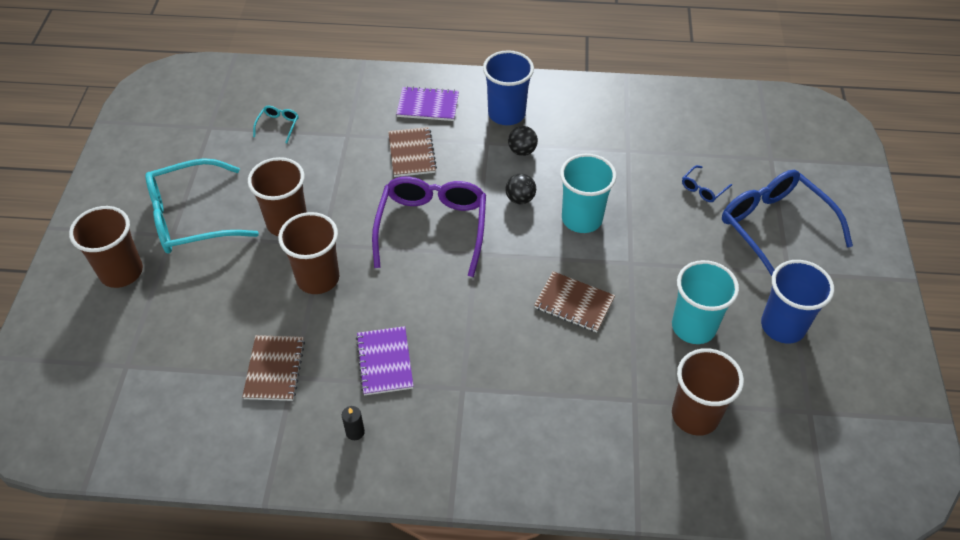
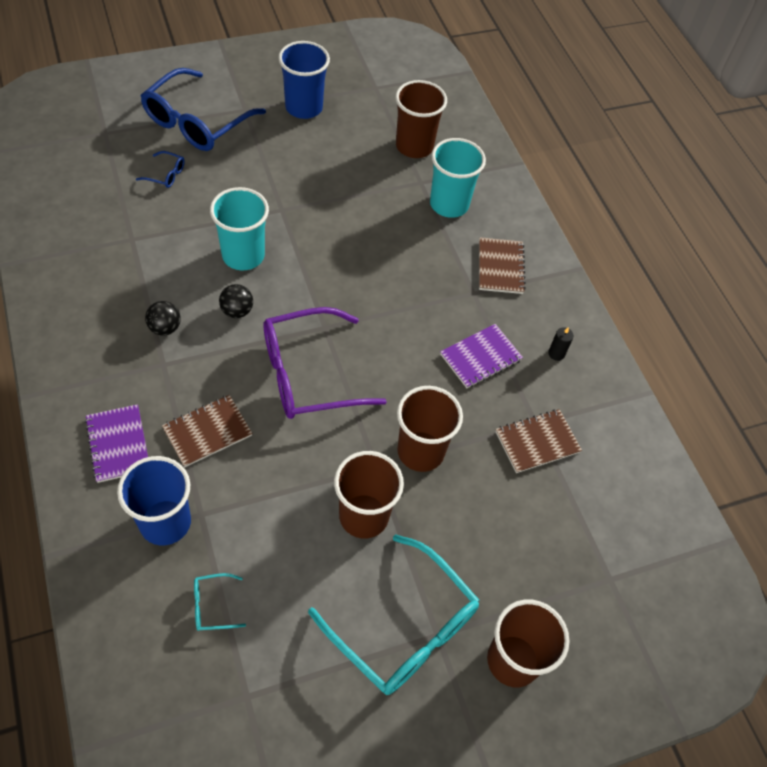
camera: 120 degrees left, 5 degrees up
(506, 114) = (107, 359): blue cup -> blue cup (165, 522)
(574, 303) = (347, 239): brown notebook -> brown notebook (500, 267)
(693, 327) = (332, 158): turquoise cup -> turquoise cup (449, 204)

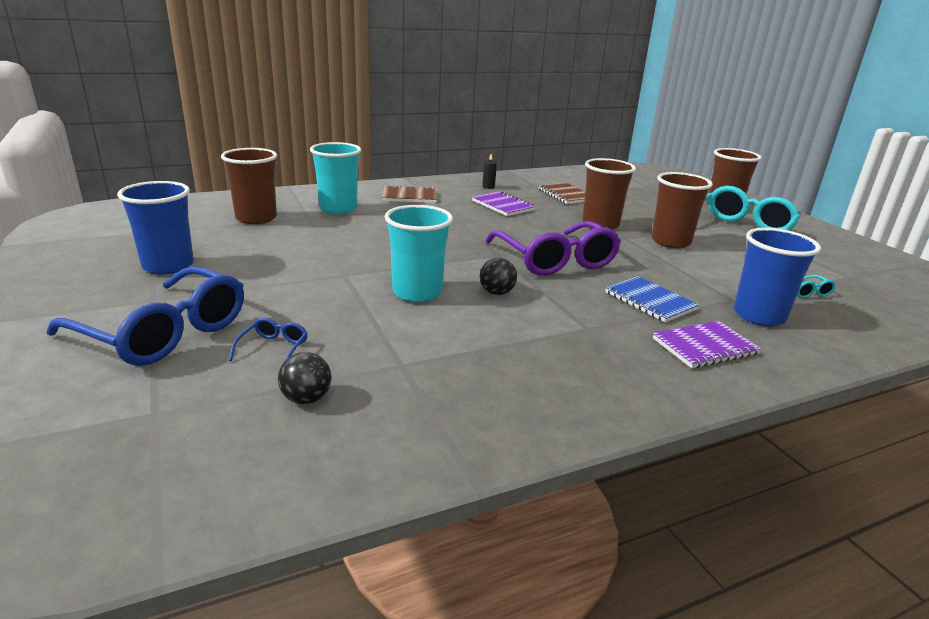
camera: 90 degrees left, 30 degrees down
(165, 328) = (538, 331): black ball -> black ball (306, 399)
(207, 432) = (650, 301): brown notebook -> blue notebook

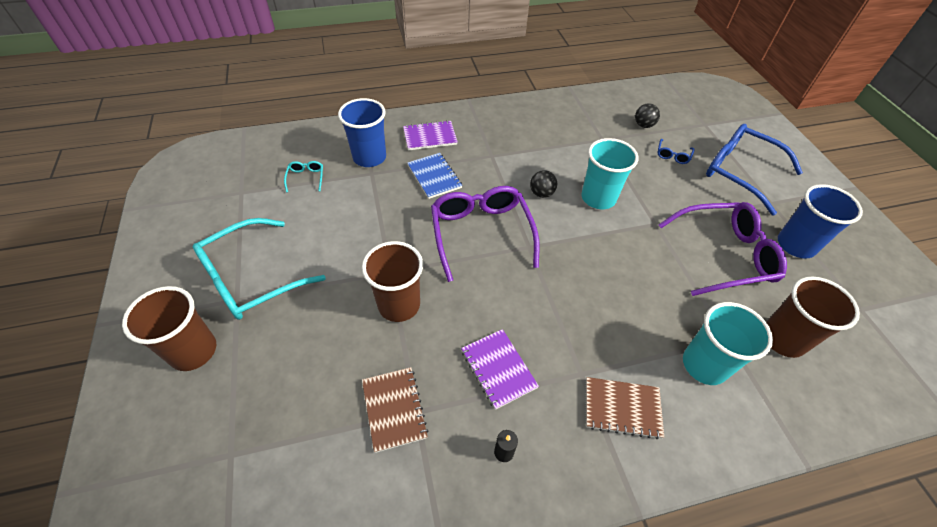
camera: 170 degrees left, 25 degrees up
(271, 256) = (724, 255): none -> purple glasses
(670, 242) = (348, 260): brown cup -> none

